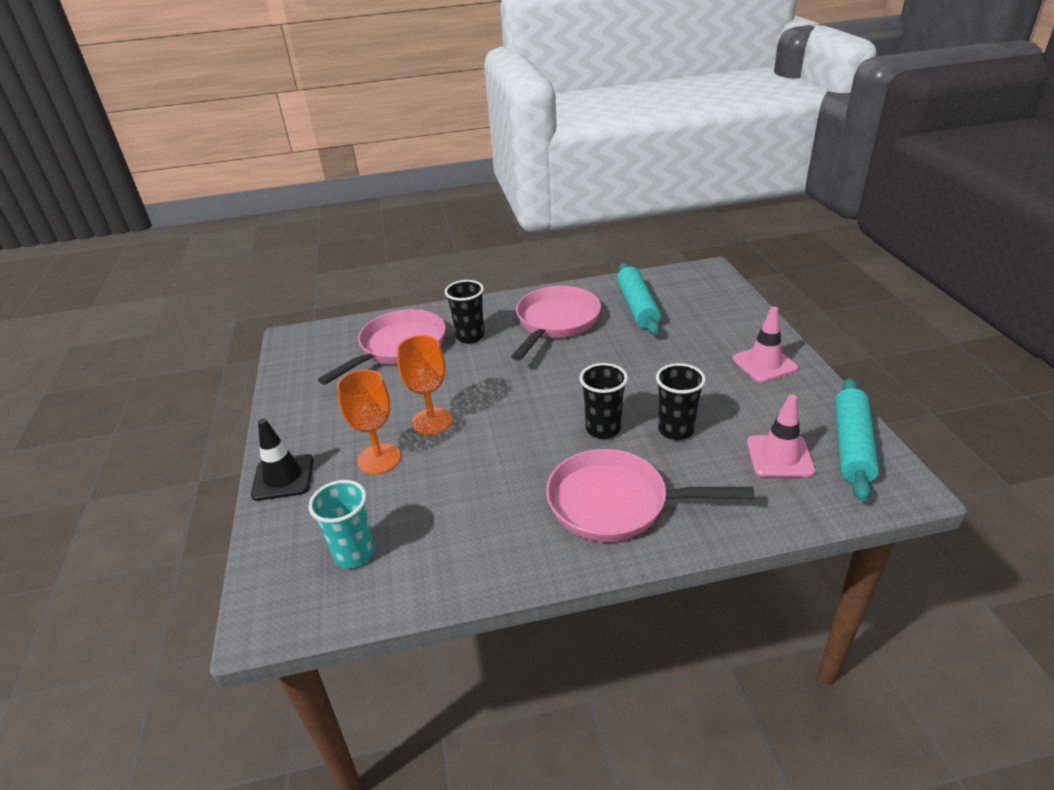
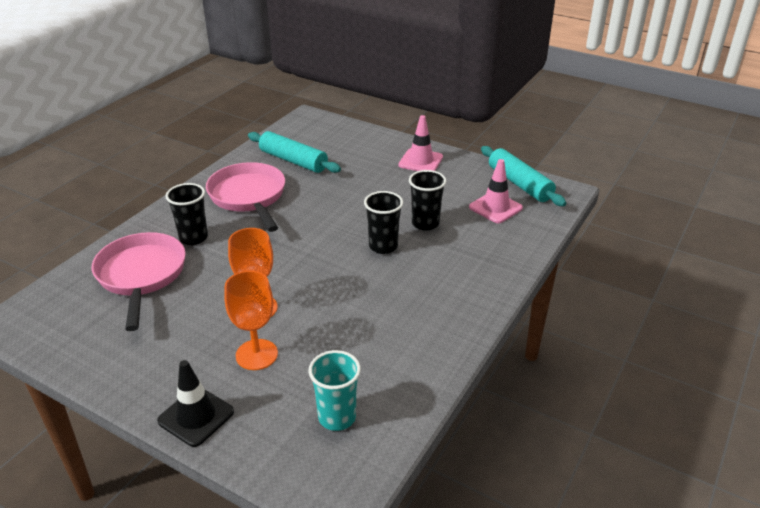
camera: 50 degrees left, 0 degrees up
(615, 503) = (450, 282): pink pan -> none

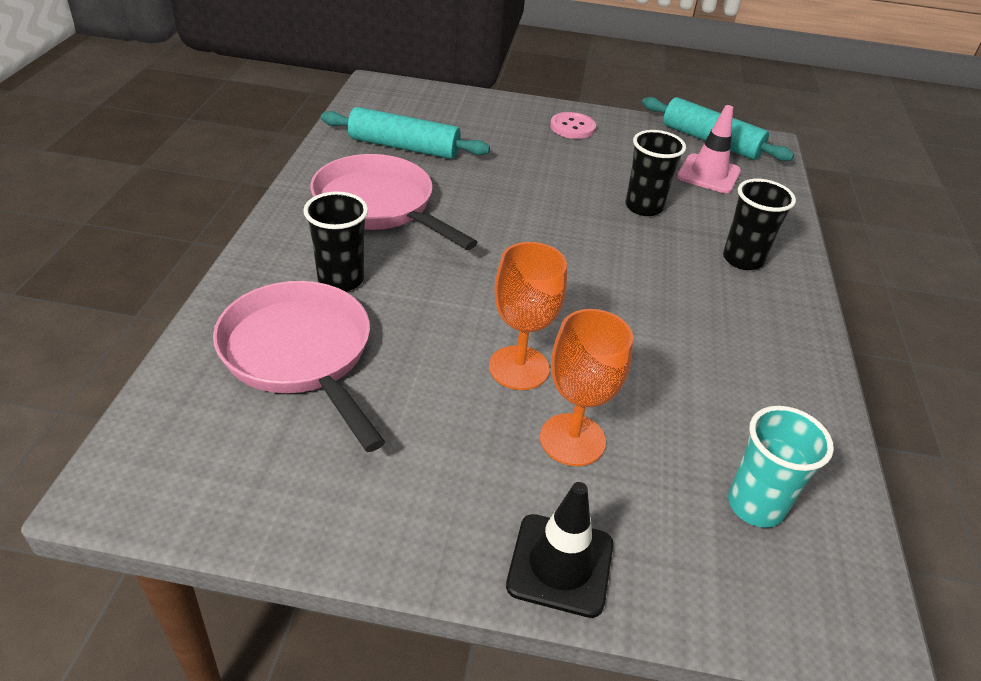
camera: 25 degrees left, 5 degrees up
(383, 246) = (617, 246): black cup -> black cup (742, 259)
(420, 161) = (572, 127): pink traffic cone -> pink button

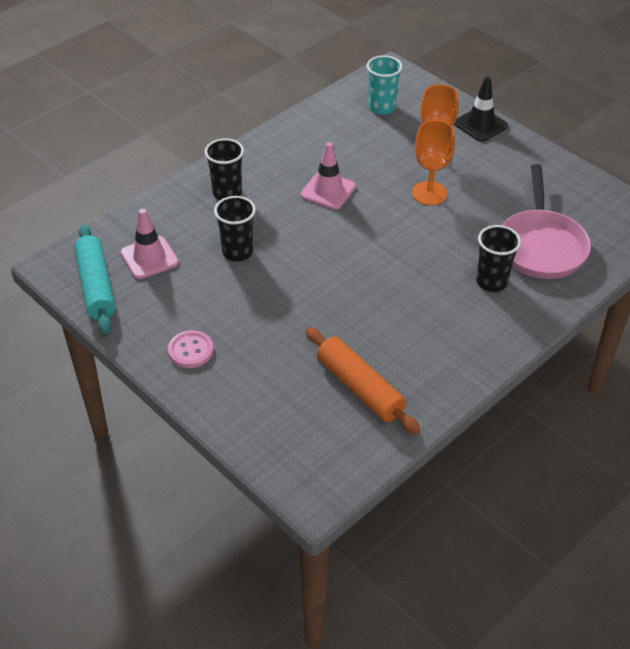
camera: 140 degrees left, 5 degrees up
(379, 206) = (427, 331): pink pan -> none
(404, 147) = (359, 388): turquoise rolling pin -> orange rolling pin
(646, 311) = (328, 191): none -> pink traffic cone

